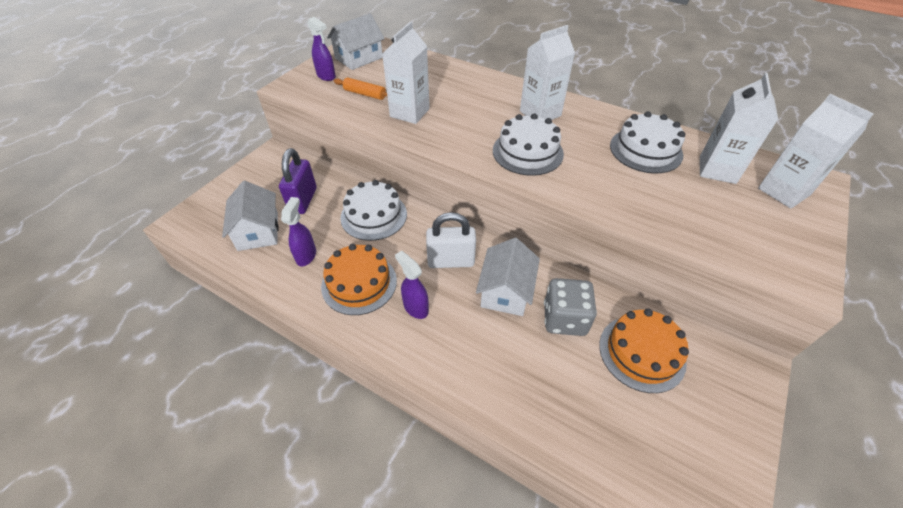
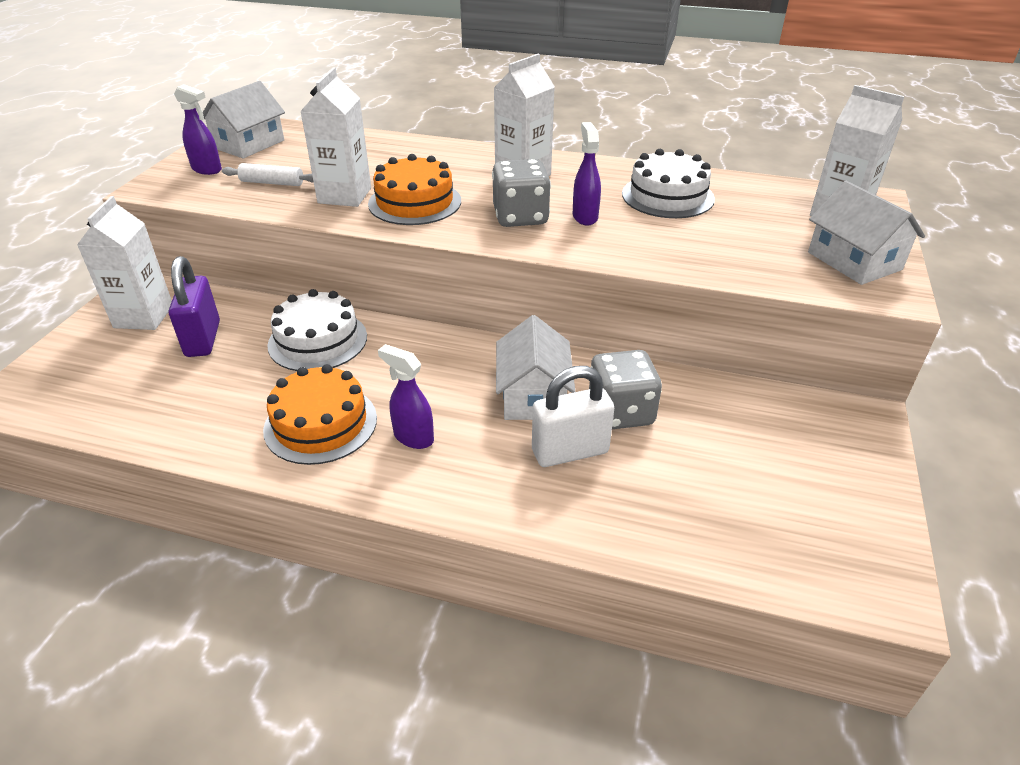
camera: 15 degrees left, 10 degrees down
(258, 231) = (142, 387): white house -> white house (854, 261)
(306, 256) = (229, 405): purple spray bottle -> purple spray bottle (585, 217)
(365, 94) = (272, 183): orange rolling pin -> white rolling pin
(451, 261) = (446, 375): white padlock -> white padlock (570, 451)
(527, 152) = (520, 217): white cake -> grey dice
(642, 353) = (729, 430): orange cake -> orange cake (415, 202)
(717, 170) = (758, 204): white carton -> white carton (144, 316)

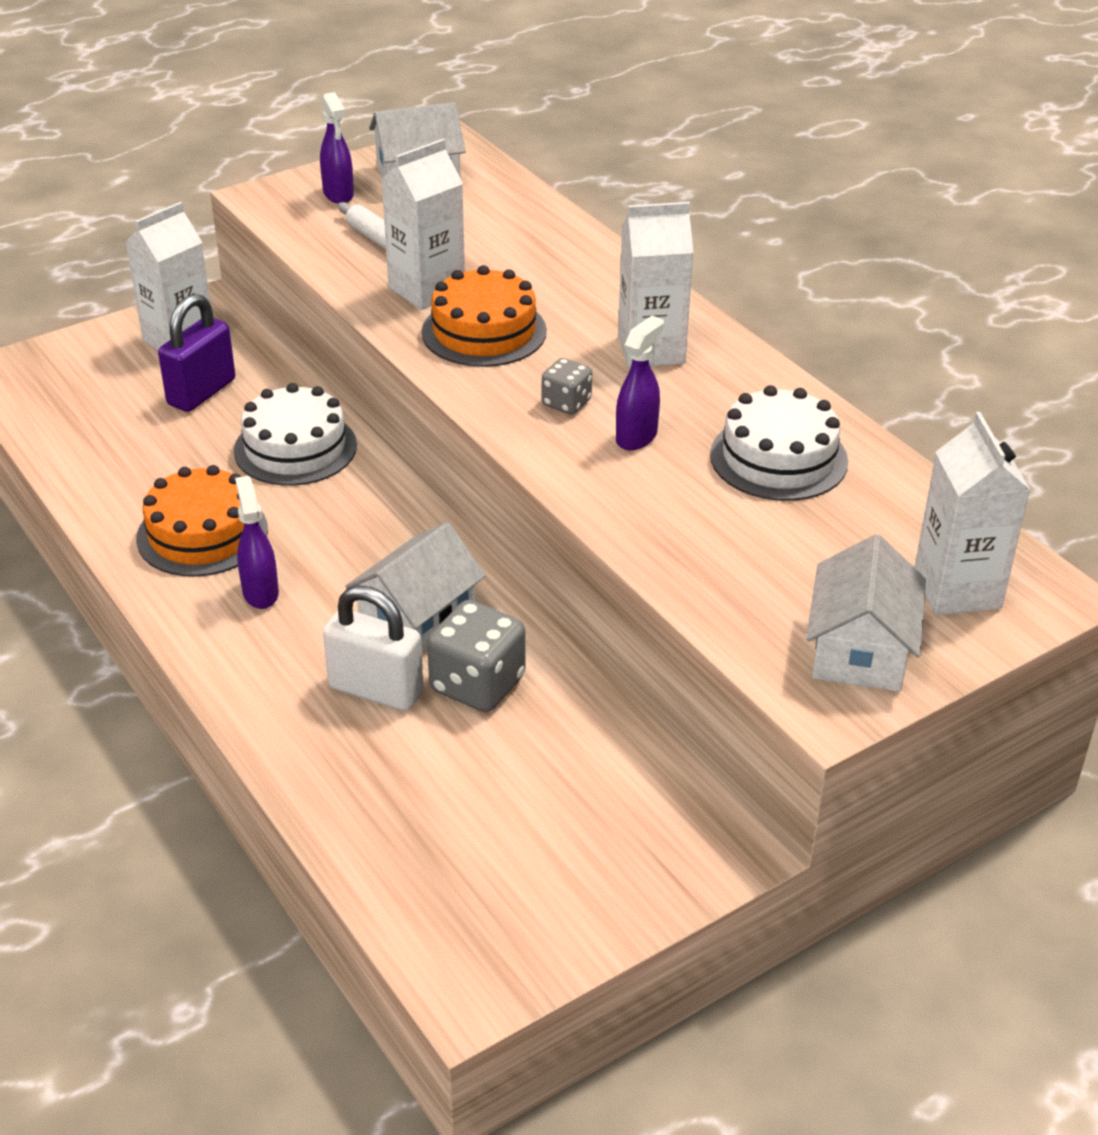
camera: 40 degrees right, 0 degrees up
(520, 217) = (566, 403): grey dice -> grey dice, size x0.57

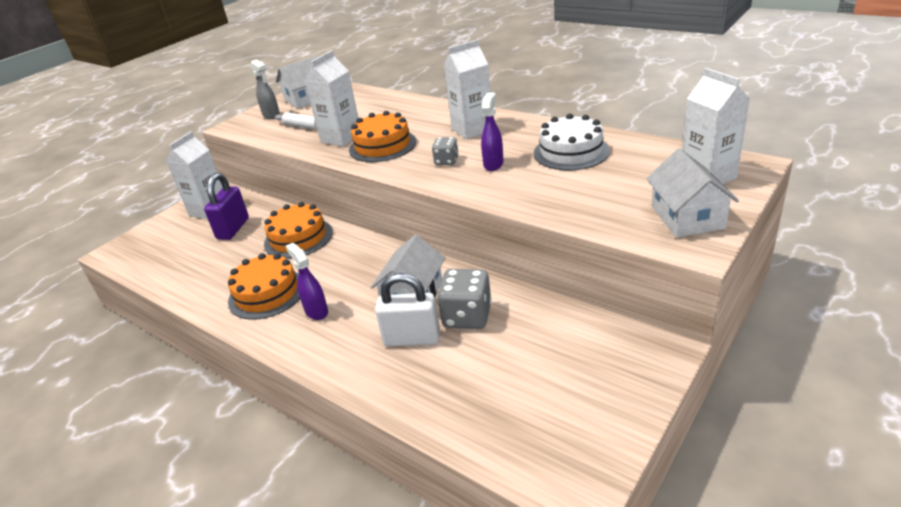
camera: 15 degrees left, 5 degrees down
(295, 448) = (298, 238): white cake -> orange cake
(338, 195) = (271, 115): purple spray bottle -> grey spray bottle

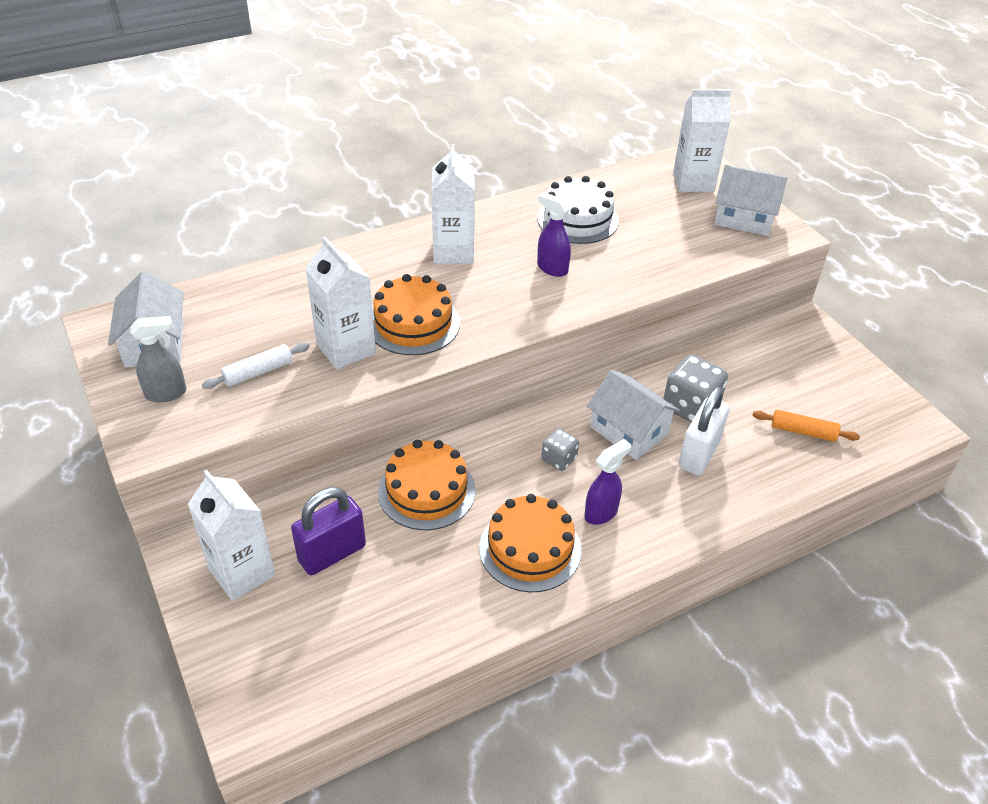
camera: 70 degrees left, 10 degrees up
(233, 229) = (332, 553): purple padlock -> purple padlock turned 75 degrees counterclockwise
(316, 311) = (601, 513): purple spray bottle -> purple spray bottle turned 150 degrees clockwise
(446, 161) = (510, 293): grey dice -> grey dice (559, 459)
(491, 394) = (803, 431): none -> orange rolling pin

